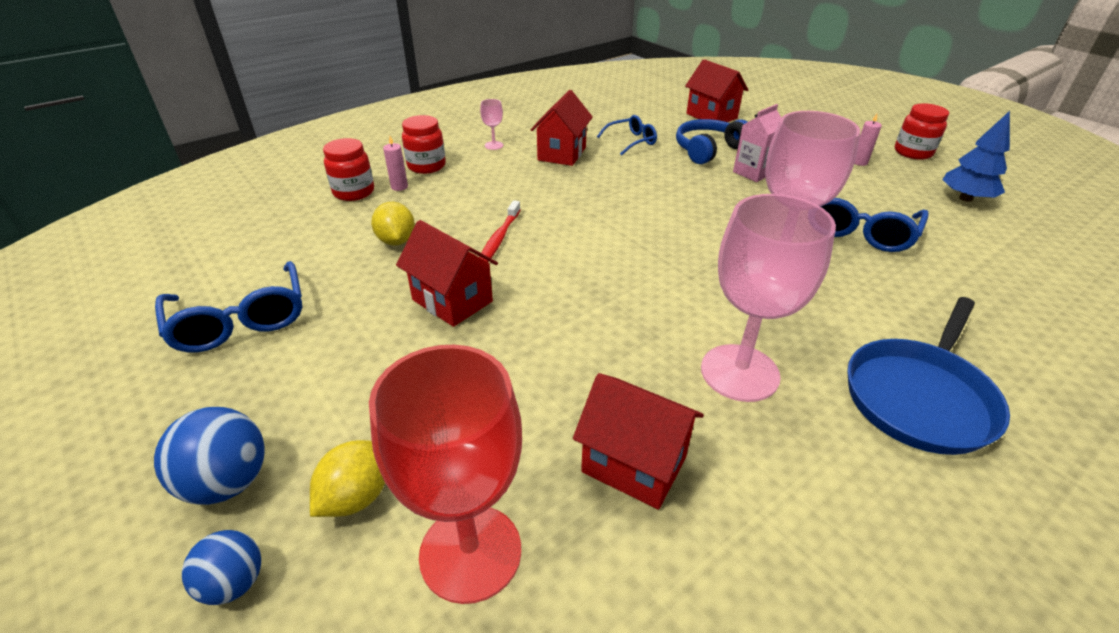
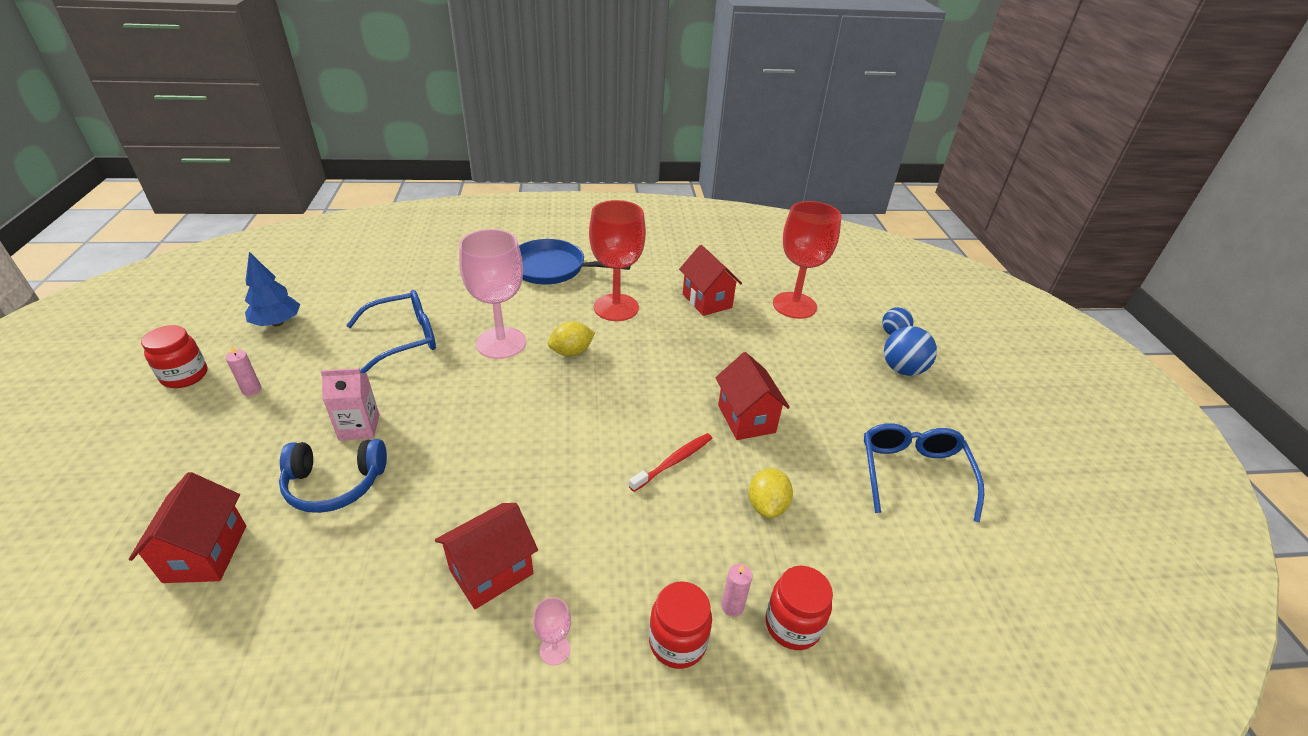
camera: 150 degrees left, 0 degrees up
(356, 496) = (838, 339): yellow lemon -> yellow lemon (571, 352)
(631, 141) = (384, 551): blue glasses -> none
(739, 372) = (616, 307): pink goblet -> red goblet
(919, 397) = (552, 268): blue pan -> blue pan turned 150 degrees counterclockwise

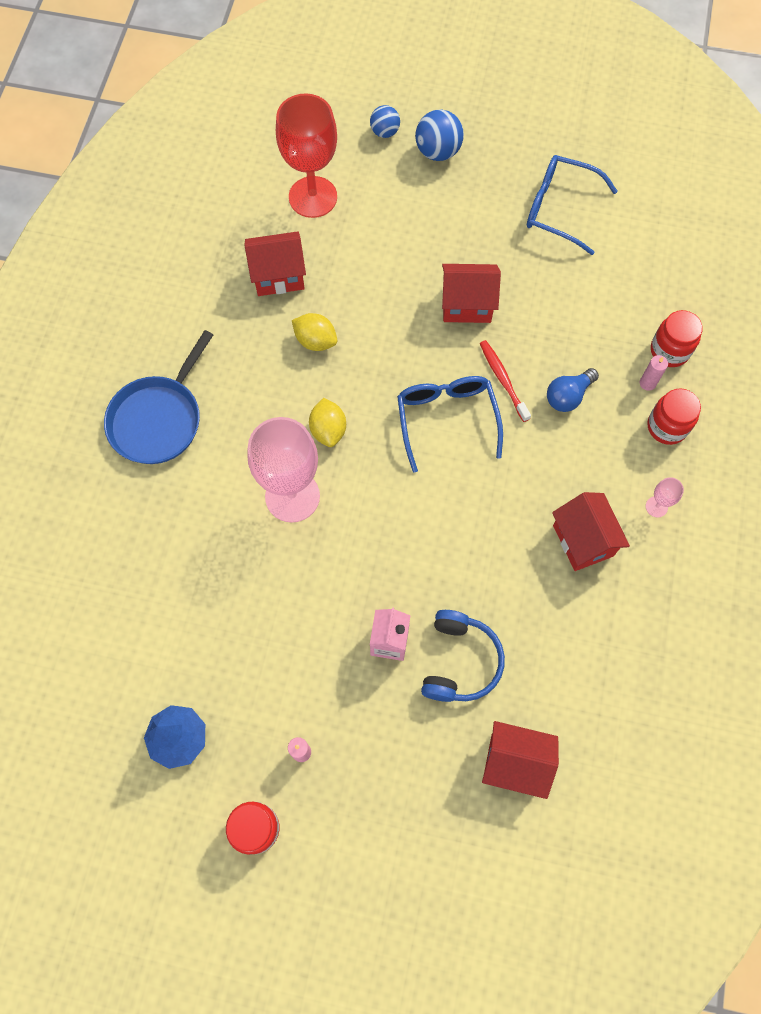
camera: 70 degrees left, 30 degrees up
(403, 338) = (253, 596): blue glasses -> blue glasses (447, 420)
(616, 307) = (262, 369): red goblet -> none
(678, 523) = (568, 396): none -> blue light bulb
(767, 506) = (566, 326): yellow lemon -> yellow lemon (315, 341)

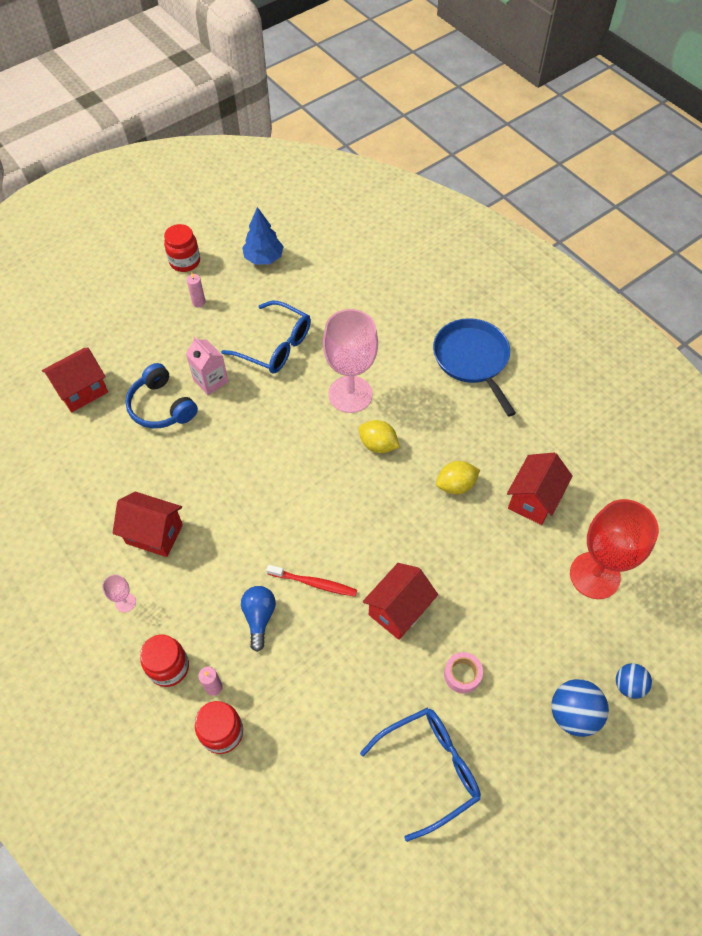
camera: 130 degrees right, 10 degrees down
(447, 420) = (318, 521): blue glasses -> blue glasses (275, 346)
(475, 232) = (462, 674): none -> pink tape

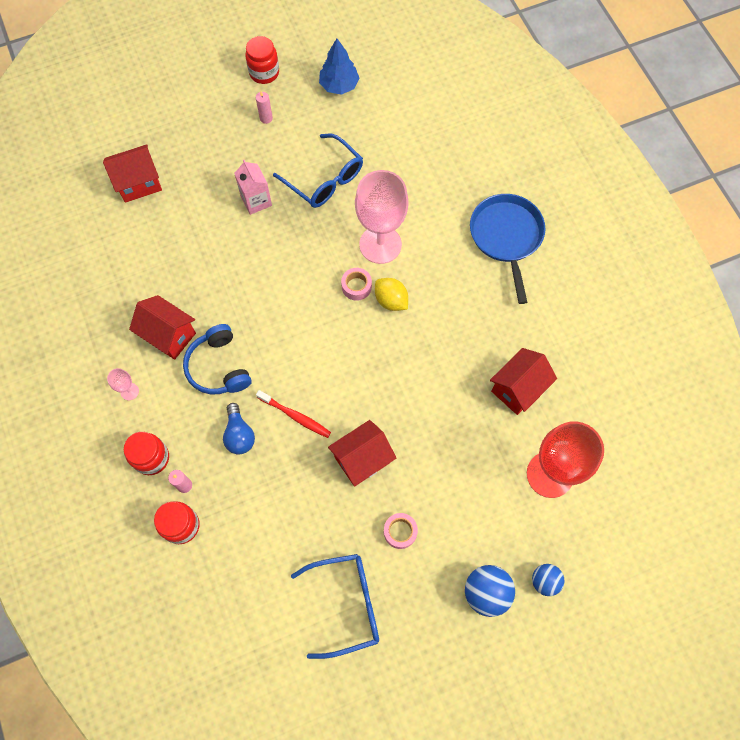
camera: 15 degrees right, 10 degrees up
(161, 406) = (205, 216): blue headphones -> blue headphones (218, 367)
(259, 617) = (239, 435): blue light bulb -> blue light bulb turned 150 degrees clockwise
(338, 439) = (356, 286): none -> pink tape
(455, 485) = (450, 357): yellow lemon -> none

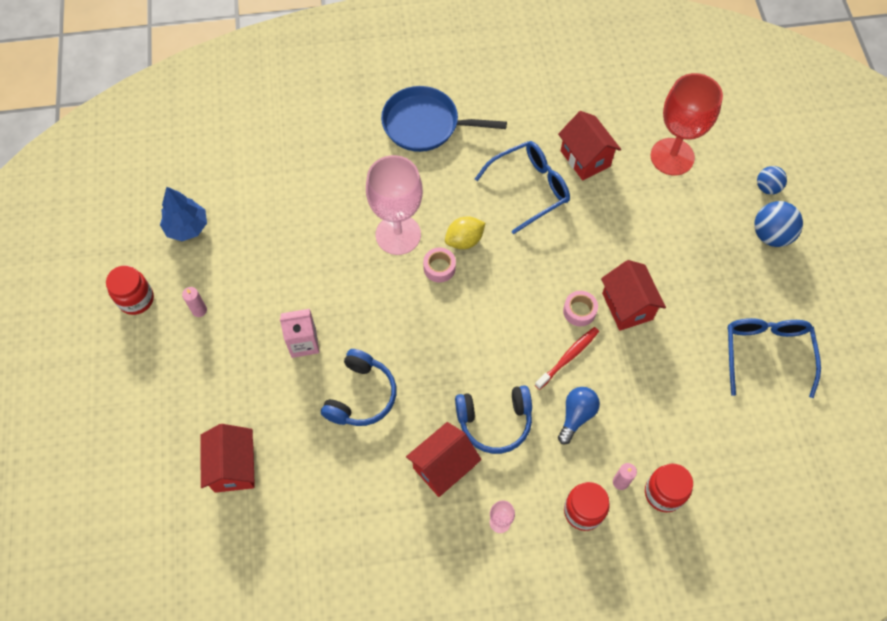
camera: 75 degrees left, 5 degrees down
(219, 257) = (361, 395): none -> blue headphones
(239, 435) = (576, 416): blue light bulb -> blue light bulb turned 60 degrees counterclockwise
(324, 179) = (301, 269): blue glasses -> blue glasses (529, 189)
(400, 532) = (704, 290): pink tape -> pink tape (579, 311)

